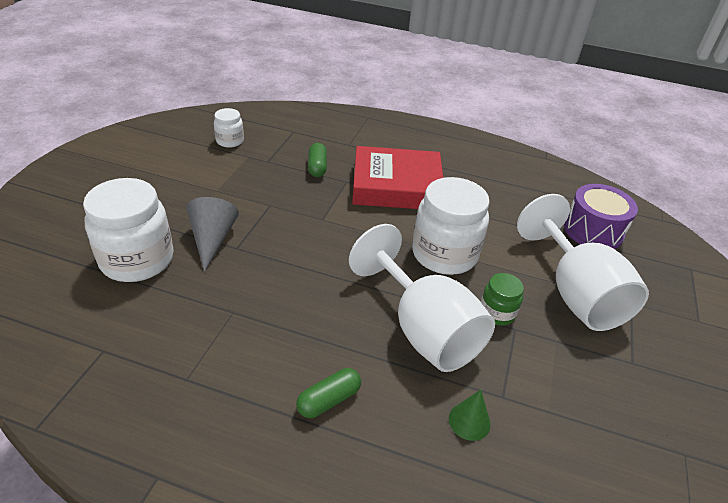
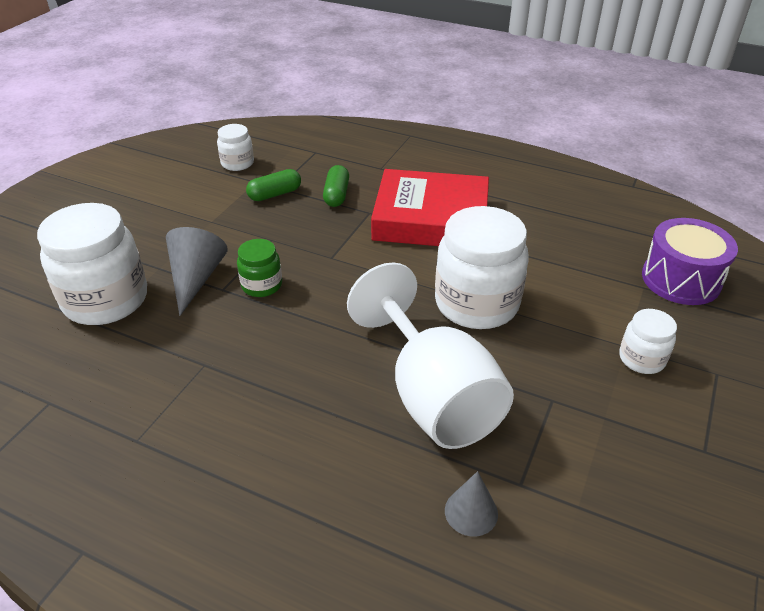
camera: 10 degrees right, 0 degrees up
(329, 400) = (299, 475): green capsule -> green capsule (275, 194)
(469, 421) = (471, 512): green cone -> grey cone
(497, 313) = (532, 379): green jar -> green jar (262, 285)
(575, 294) = (641, 359): white goblet -> white jar

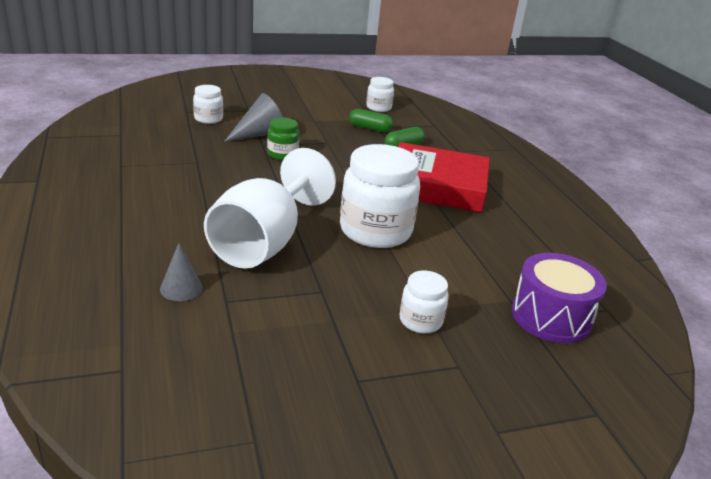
camera: 45 degrees right, 10 degrees down
(106, 300) = (208, 119): white jar -> white jar, size x0.50
(431, 218) = (436, 186): red book -> red book turned 45 degrees counterclockwise

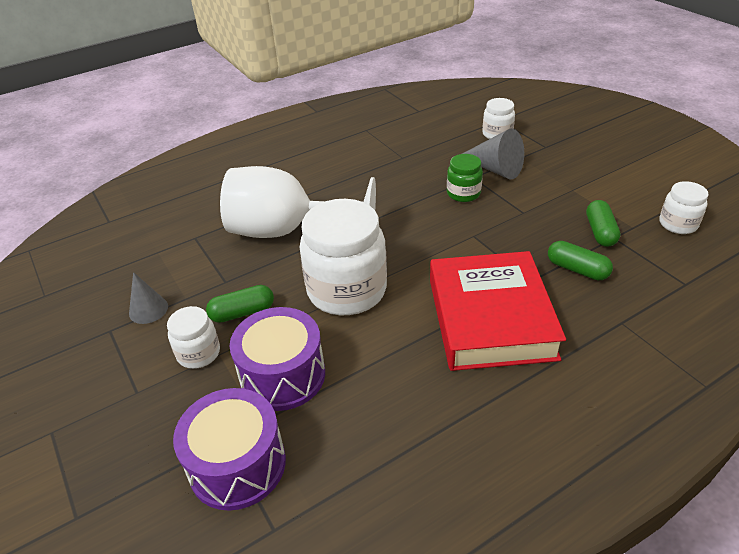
camera: 80 degrees right, 10 degrees up
(181, 288) = (203, 213): grey cone -> grey cone (148, 309)
(375, 288) = (242, 312): none -> green capsule
(464, 280) = (283, 375): none -> purple drum

